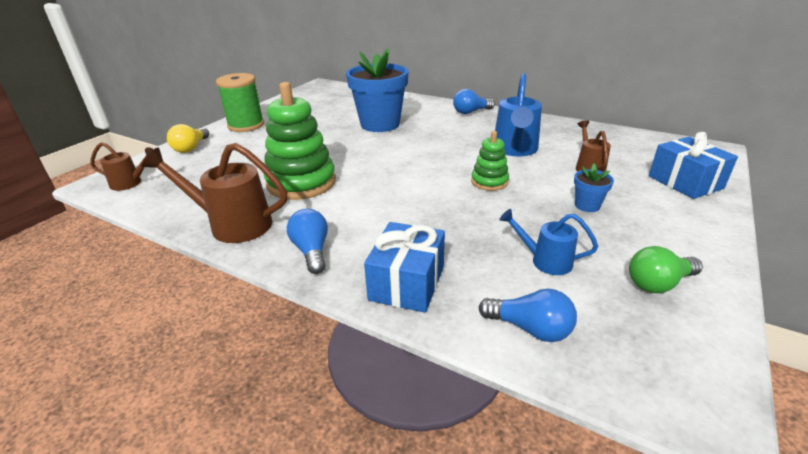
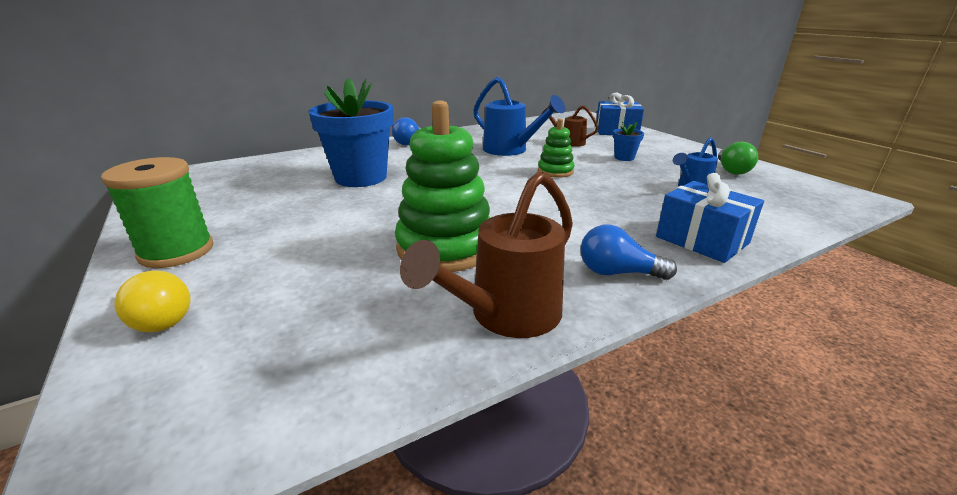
camera: 60 degrees left, 5 degrees down
(130, 183) = (193, 421): brown watering can -> none
(530, 328) = (776, 214): blue light bulb -> none

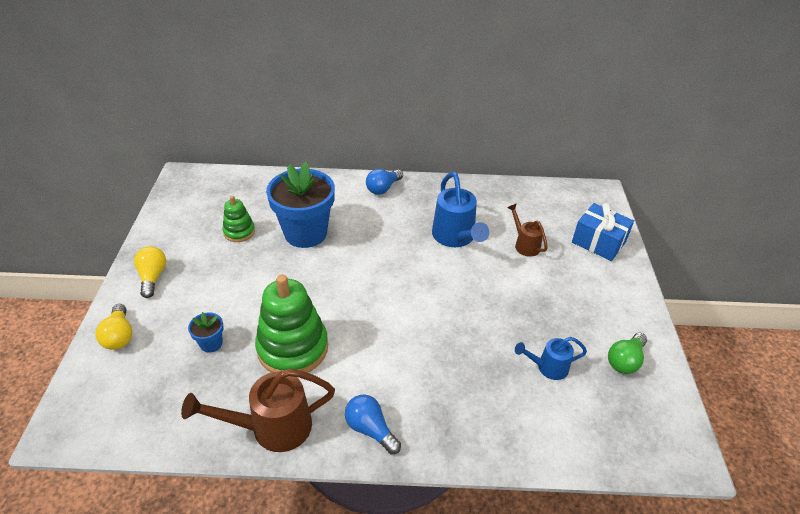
camera: 30 degrees right, 15 degrees up
(177, 251) = (152, 277): green spool -> yellow light bulb
(555, 171) = (459, 289): green stacking toy -> green stacking toy (239, 232)
(624, 158) = (546, 294): blue flower pot -> blue flower pot (211, 343)
(702, 240) = (468, 431): blue gift -> none

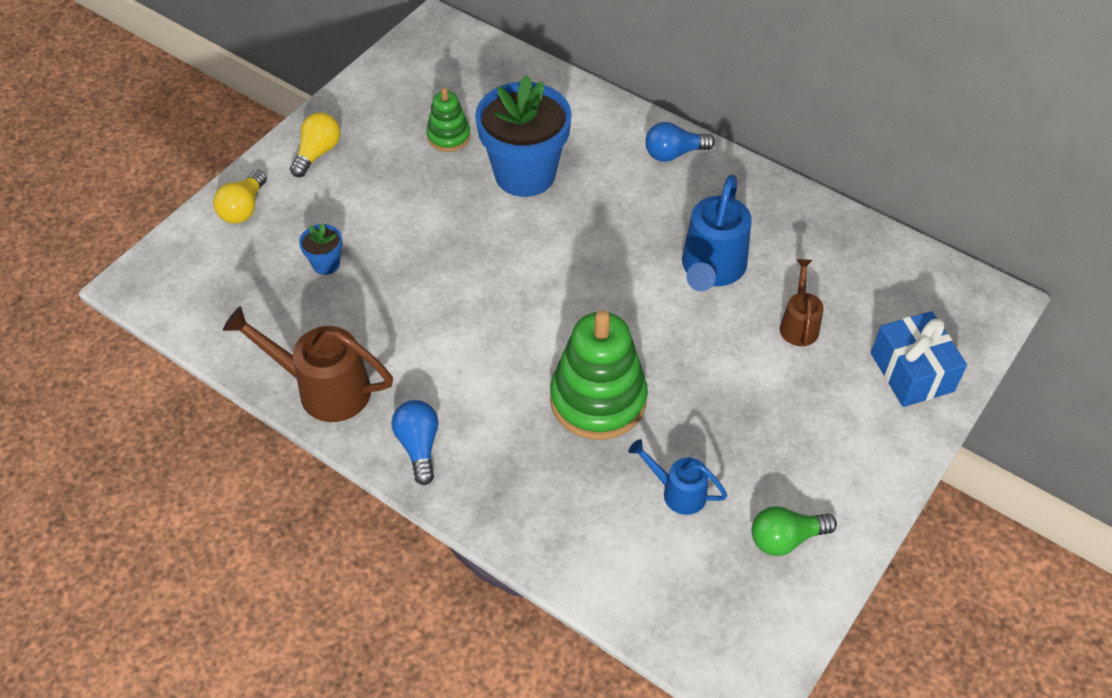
camera: 35 degrees right, 10 degrees up
(293, 348) = (405, 313): green stacking toy -> green stacking toy (598, 399)

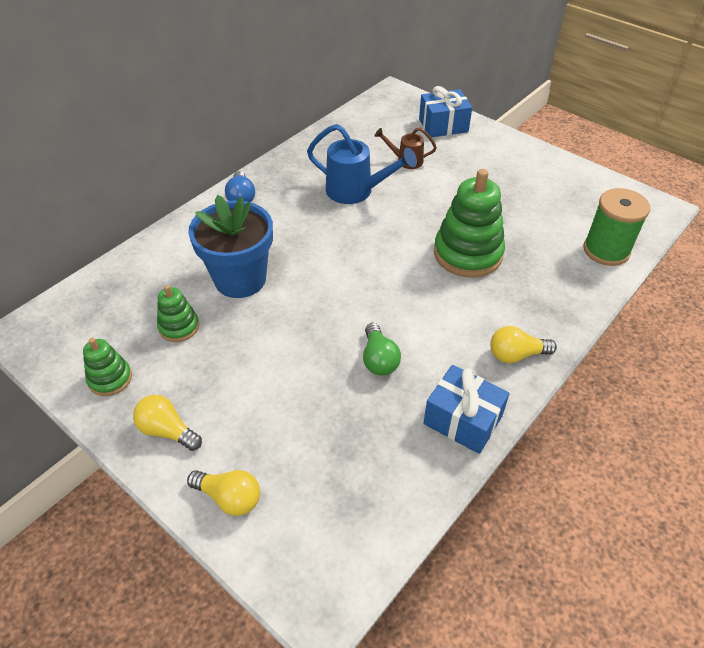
camera: 85 degrees left, 5 degrees down
(324, 389) = (462, 420): brown watering can -> blue gift
(326, 264) = (318, 421): blue flower pot -> none
(379, 100) = (110, 379): none -> green stacking toy
(418, 446) = (516, 355): blue light bulb -> yellow light bulb
(629, 579) = (606, 250): none -> green spool
(678, 492) = (538, 223): blue watering can -> none
(785, 538) = (564, 184): green light bulb -> green light bulb (379, 359)

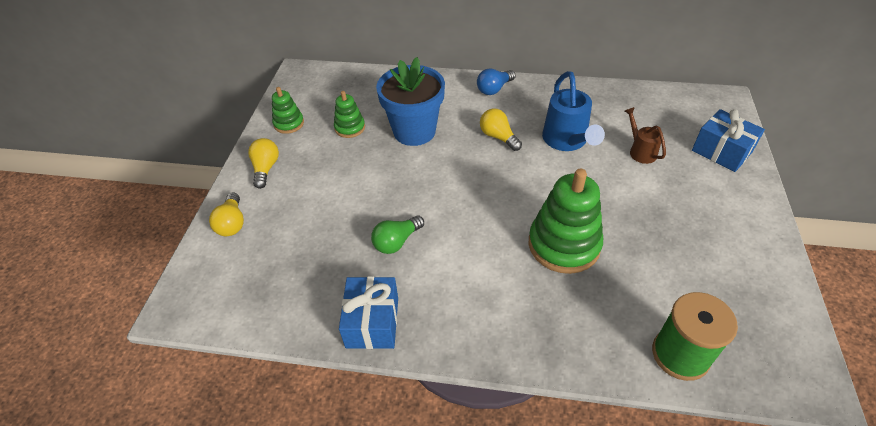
camera: 60 degrees right, 0 degrees up
(516, 355) = (470, 331): yellow light bulb -> yellow light bulb (498, 137)

